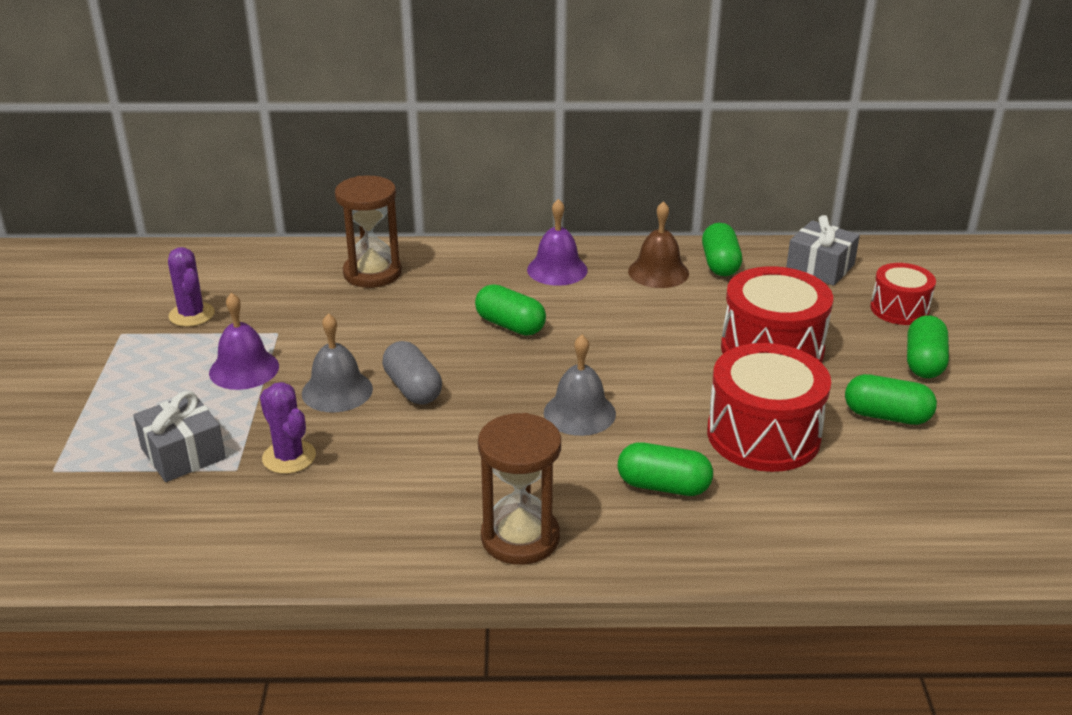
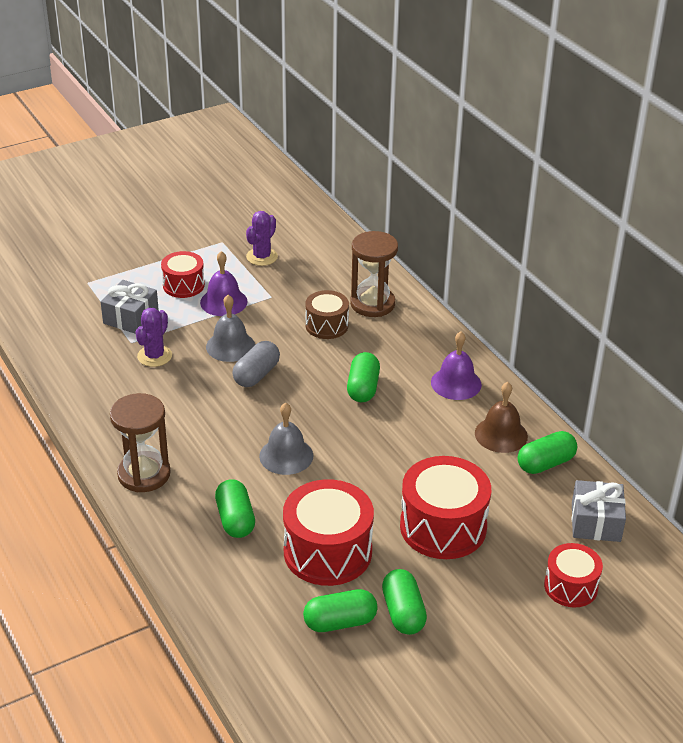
camera: 60 degrees right, 5 degrees up
(170, 389) = (183, 285): none -> red drum
(376, 313) = (326, 325): none -> brown drum
(924, 362) = (498, 619): green capsule -> green capsule (340, 622)

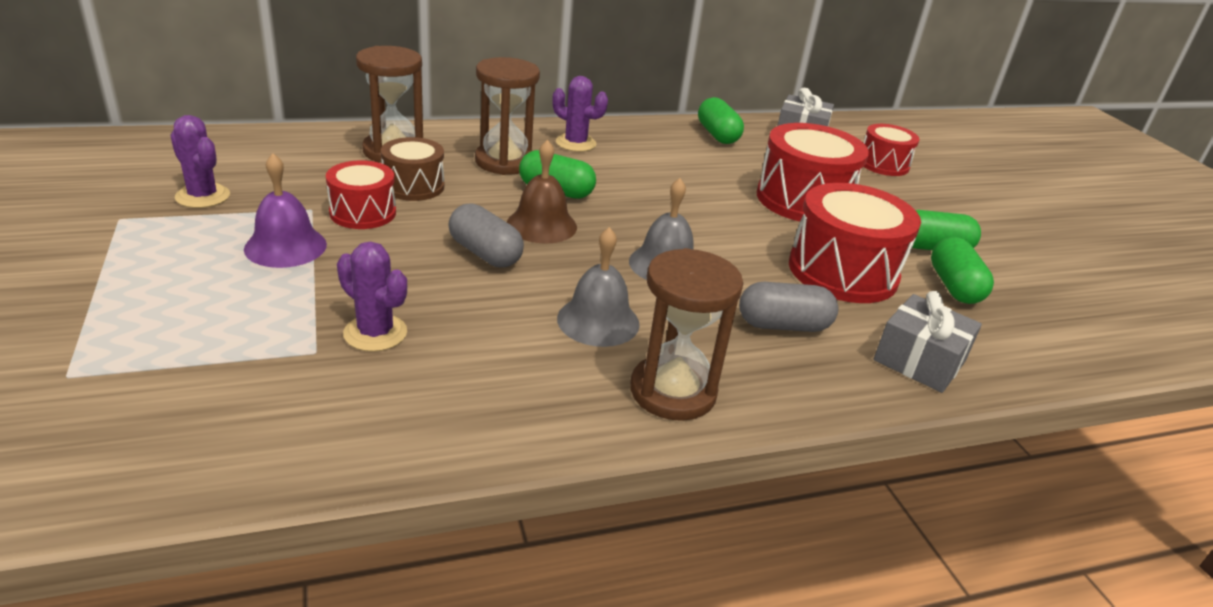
camera: 80 degrees left, 5 degrees down
(131, 317) = (241, 341): grey gift -> grey gift (919, 361)
(183, 285) = (201, 272): red drum -> red drum (363, 213)
(230, 346) = (403, 261): grey bell -> grey bell (598, 321)
(235, 519) = (783, 325): green capsule -> grey capsule
(394, 355) = (505, 162): none -> brown hourglass
(456, 383) = (575, 143): purple bell -> purple cactus
(501, 434) = (668, 143): brown bell -> brown bell (541, 225)

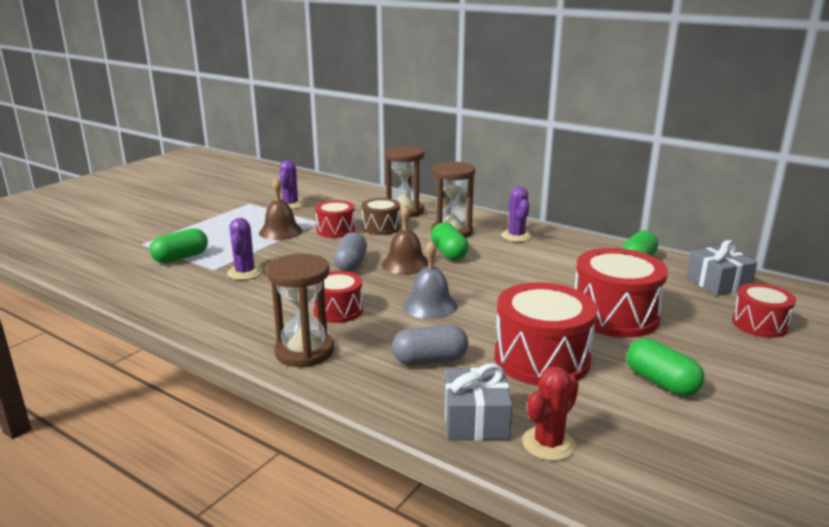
camera: 55 degrees right, 10 degrees down
(285, 246) = (280, 231): purple bell -> brown bell
(598, 321) = (338, 310): grey bell -> red drum
(783, 325) = (430, 360): grey capsule -> grey capsule turned 60 degrees counterclockwise
(954, 287) = (616, 408): green capsule -> green capsule (181, 258)
(984, 346) = (548, 444): none -> red cactus

